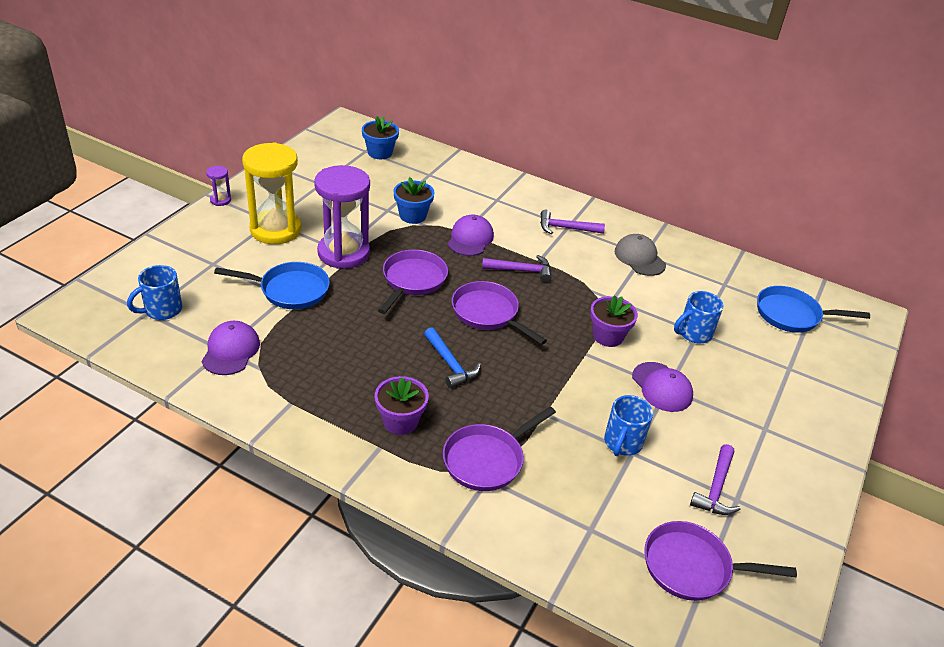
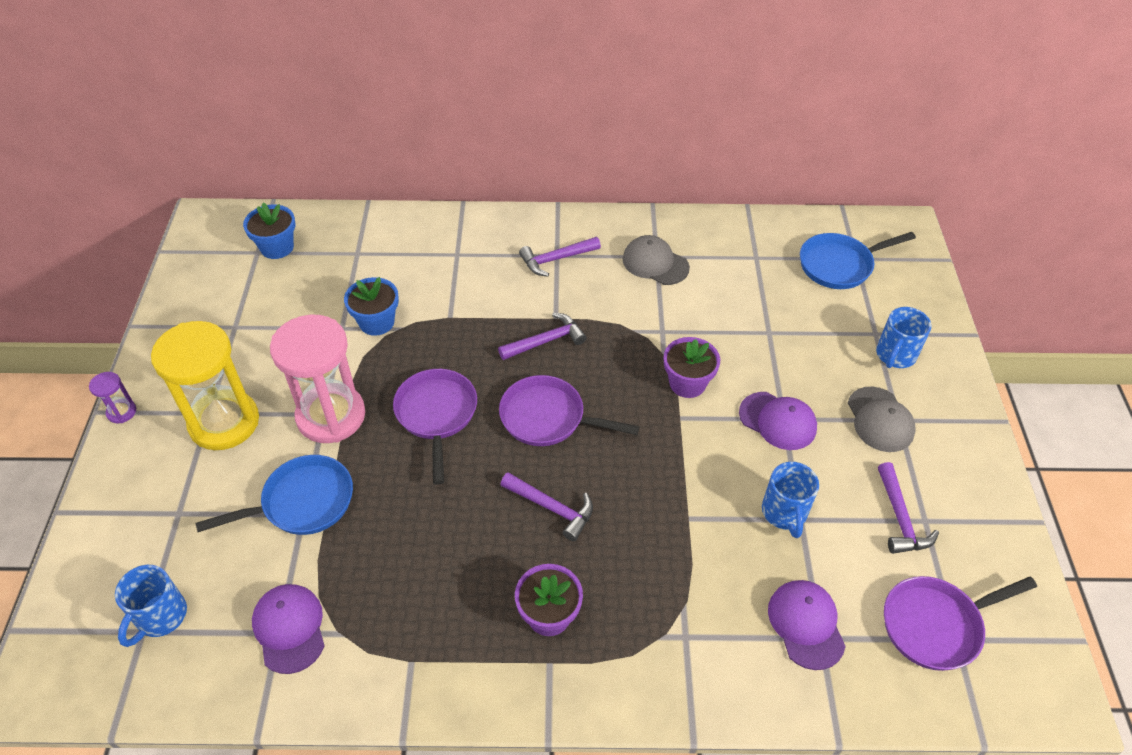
camera: 25 degrees left, 10 degrees up
(343, 253) = (331, 416): purple hourglass -> pink hourglass
(450, 364) = (552, 508): blue hammer -> purple hammer
(470, 239) = (463, 323): purple cap -> purple cap (806, 624)
(487, 459) = (669, 612): purple pan -> none
(693, 333) = (765, 336): blue mug -> blue mug (895, 355)
(749, 422) = (880, 419): none -> grey cap

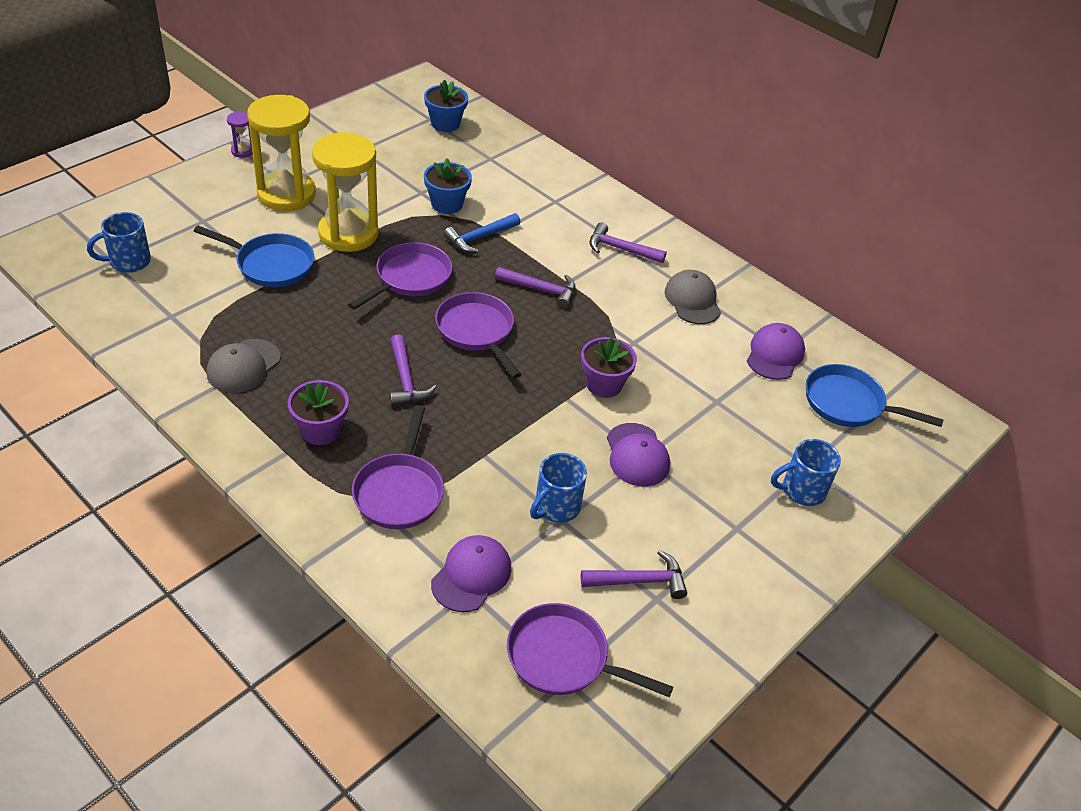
camera: 40 degrees right, 5 degrees down
(289, 628) = (179, 318): purple cap -> purple cap (775, 354)
(331, 416) = (348, 234): pink hourglass -> yellow hourglass
(443, 332) = (480, 238): none -> blue hammer
(673, 608) = (399, 491): none -> purple pan
(880, 419) = (721, 516): grey cap -> grey cap (243, 366)
(900, 518) = (639, 581): purple hammer -> purple hammer turned 135 degrees counterclockwise

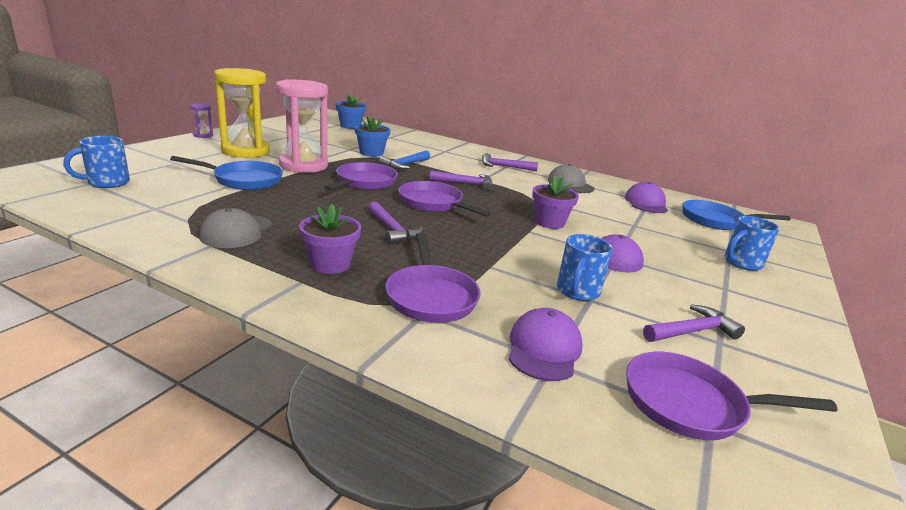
camera: 15 degrees left, 20 degrees down
(348, 234) = (303, 165): yellow hourglass -> pink hourglass

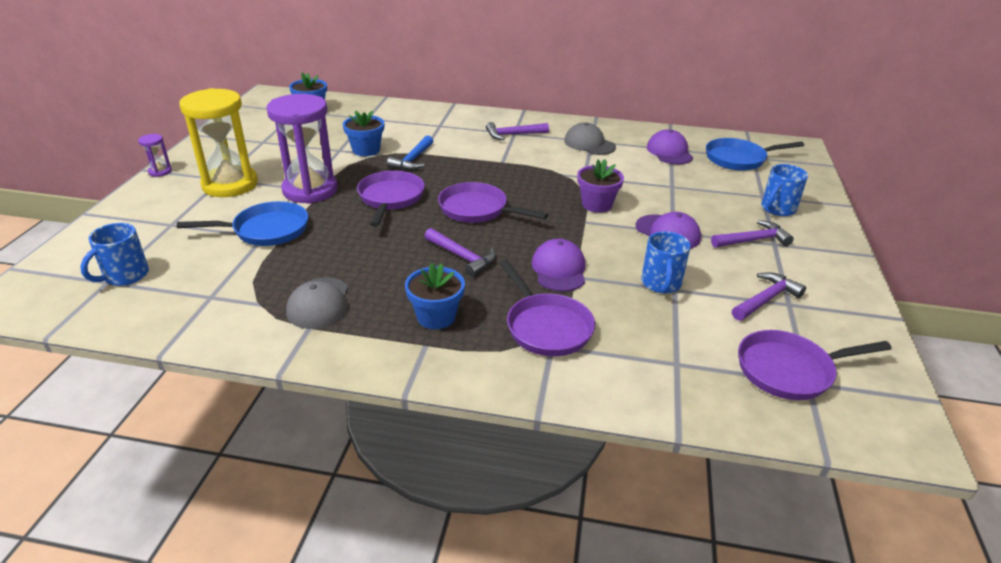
camera: 15 degrees left, 10 degrees up
(303, 165) = (310, 190): pink hourglass -> purple hourglass
(330, 264) = (436, 316): purple flower pot -> blue flower pot
(465, 184) = (490, 172): purple hammer -> purple hammer (752, 240)
(544, 349) = (664, 353): purple cap -> purple cap (559, 269)

